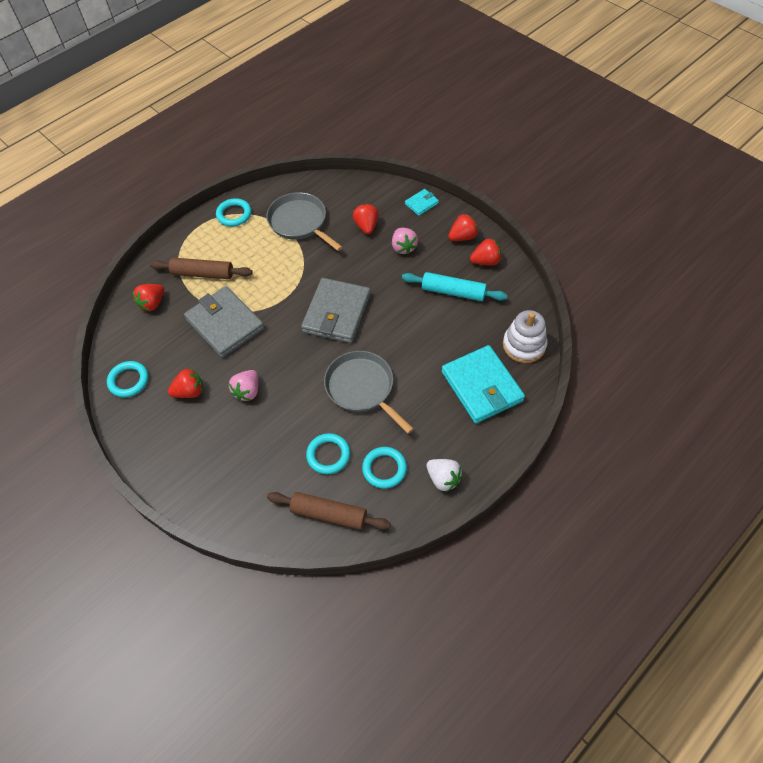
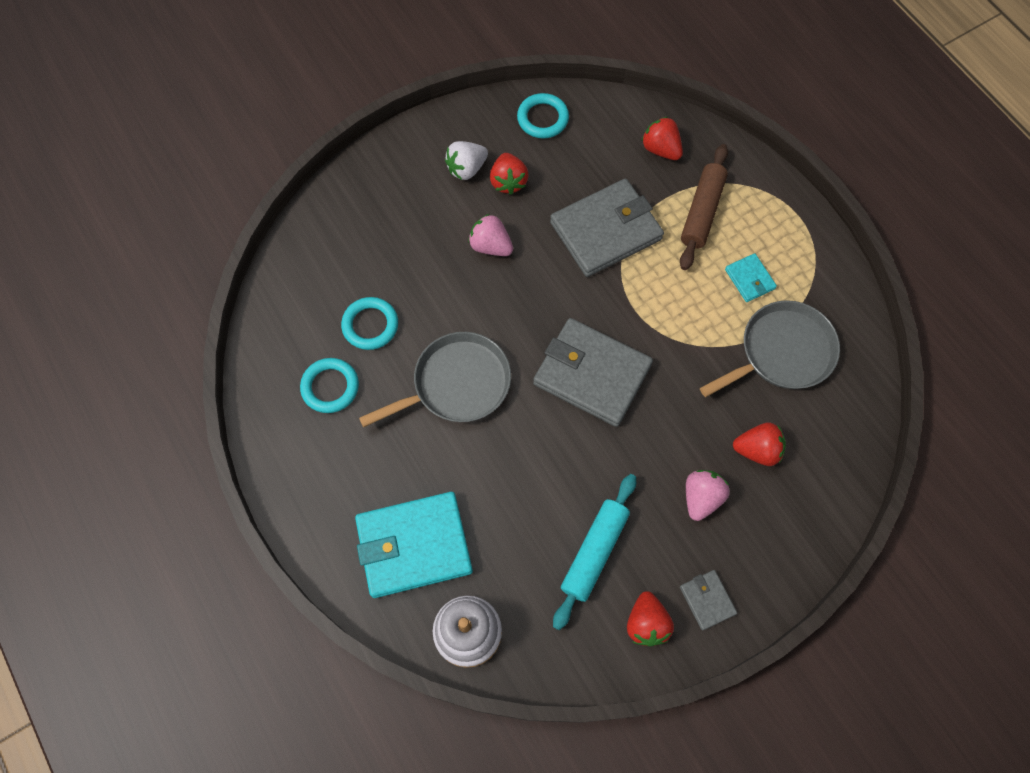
camera: 100 degrees right, 10 degrees up
(234, 214) = (813, 263): turquoise ring -> none
(329, 514) = (293, 313): brown rolling pin -> none
(403, 247) = (701, 497): pink strawberry -> pink strawberry turned 120 degrees clockwise
(421, 203) = (795, 551): turquoise wallet -> turquoise wallet (749, 279)
(443, 479) = (293, 455): white strawberry -> white strawberry (466, 169)
(462, 237) = (707, 600): red strawberry -> grey wallet

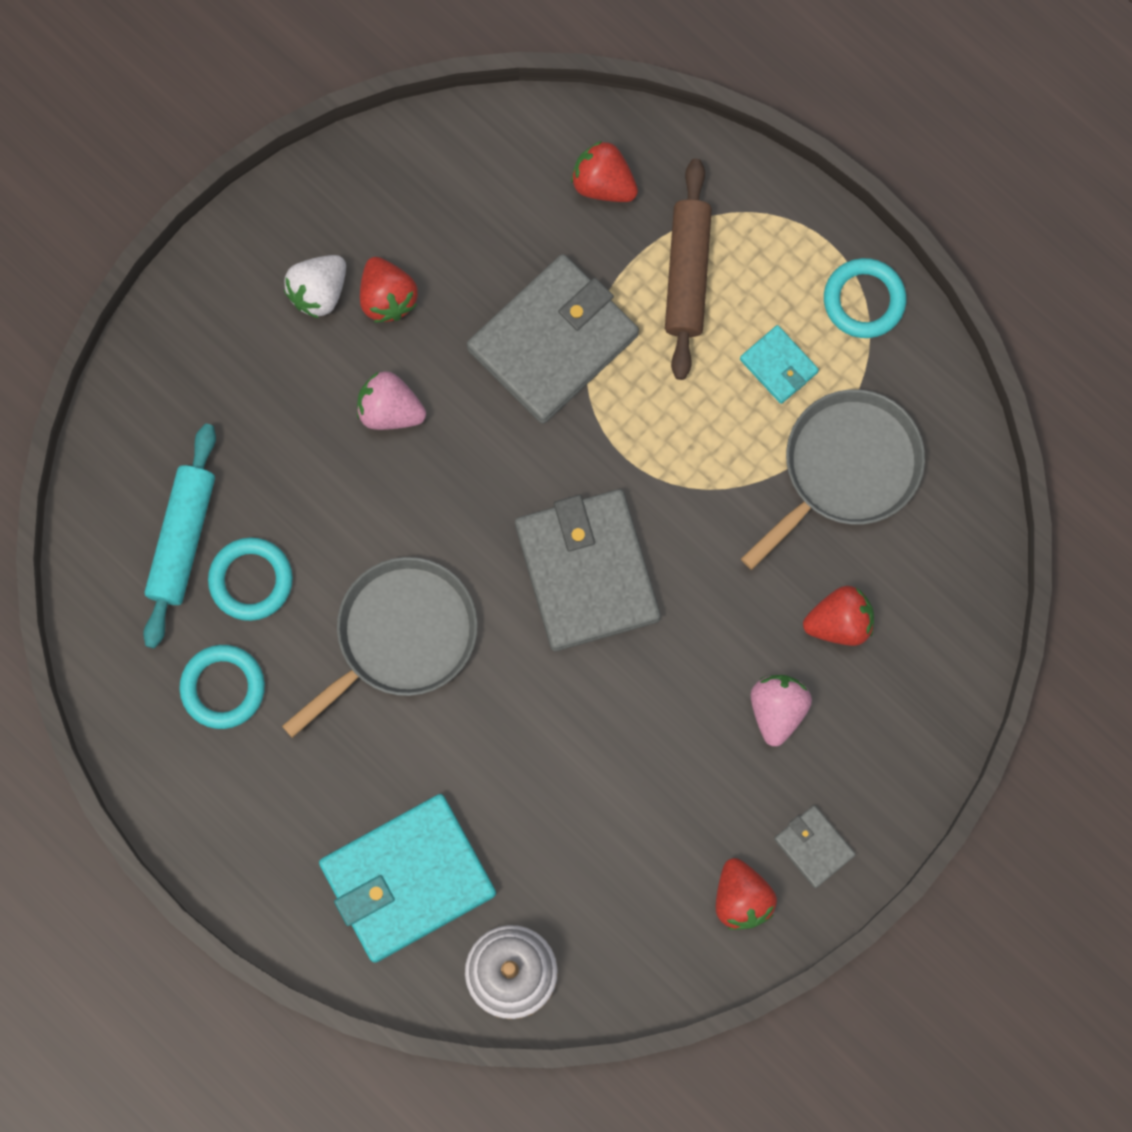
camera: 15 degrees left, 10 degrees up
(542, 118) = (411, 175): turquoise ring -> turquoise ring (864, 300)
(592, 374) = (587, 572): grey wallet -> grey wallet turned 60 degrees clockwise
(594, 552) = (651, 823): turquoise rolling pin -> turquoise rolling pin (182, 539)

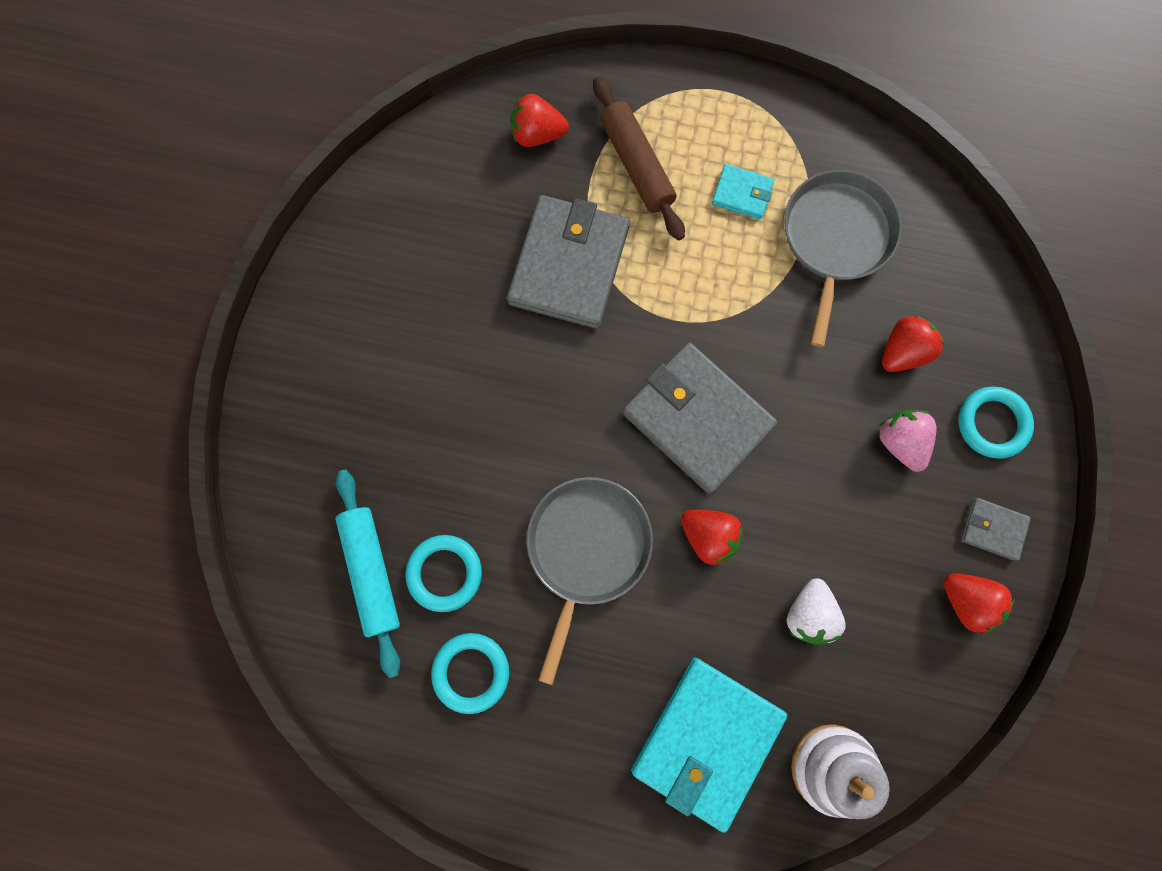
camera: 30 degrees left, 0 degrees up
(319, 292) = (371, 324): white strawberry -> white strawberry (809, 614)
(387, 297) = (426, 300): red strawberry -> red strawberry (708, 536)
(390, 410) = (477, 382): pink strawberry -> none
(864, 300) = (772, 117): turquoise ring -> turquoise ring (992, 423)

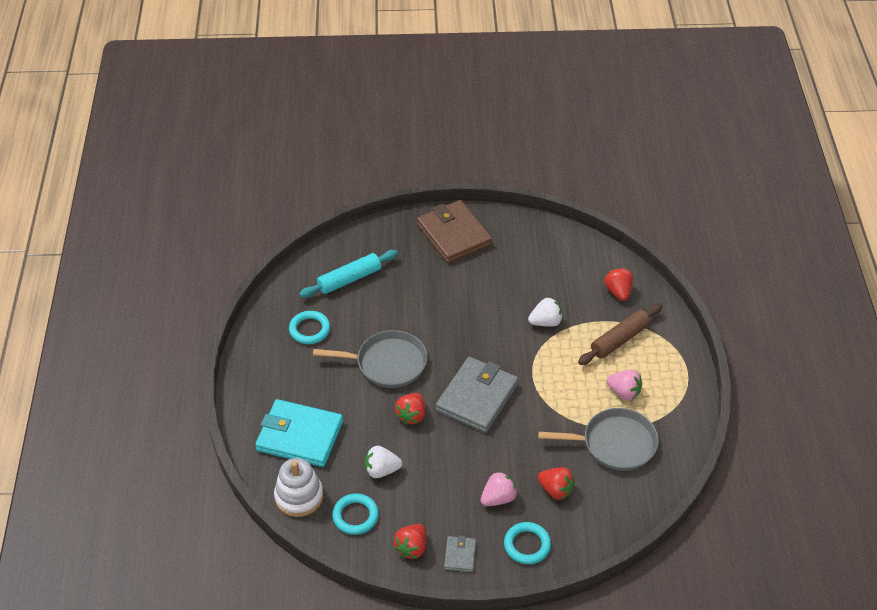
camera: 75 degrees right, 30 degrees down
(324, 358) = (454, 235): none -> brown wallet
(444, 573) = (357, 308): turquoise ring -> turquoise ring (355, 516)
(569, 265) = (545, 322): grey wallet -> white strawberry
(742, 193) = (624, 392): turquoise wallet -> pink strawberry

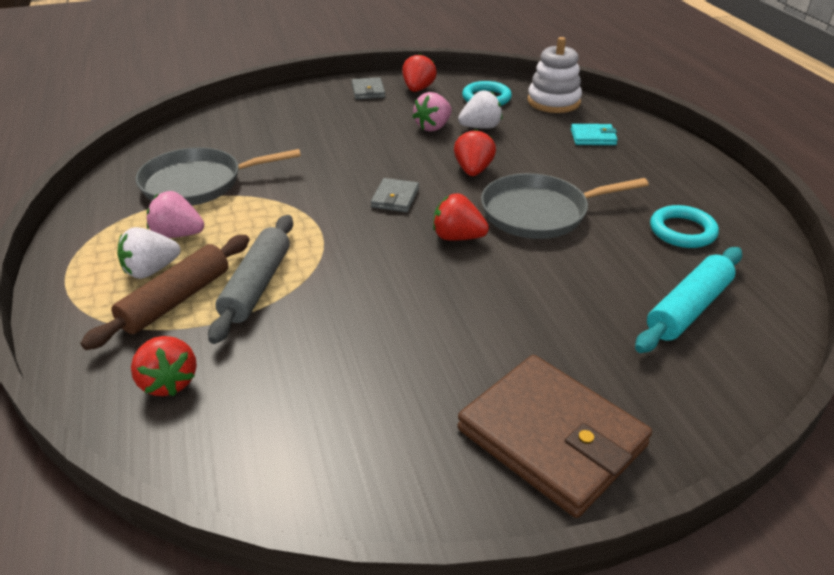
camera: 165 degrees right, 10 degrees down
(299, 436) = (593, 137): turquoise wallet -> turquoise wallet, size x0.46
(477, 397) = (395, 198): grey wallet -> grey wallet, size x0.46
(498, 498) = (340, 126): pink strawberry -> pink strawberry (433, 127)
(527, 545) = (301, 104): turquoise ring -> none
(545, 322) = (311, 304): white strawberry -> white strawberry (151, 270)
(556, 490) = (274, 139): red strawberry -> red strawberry (457, 237)
(575, 340) = (257, 285): none -> grey rolling pin

